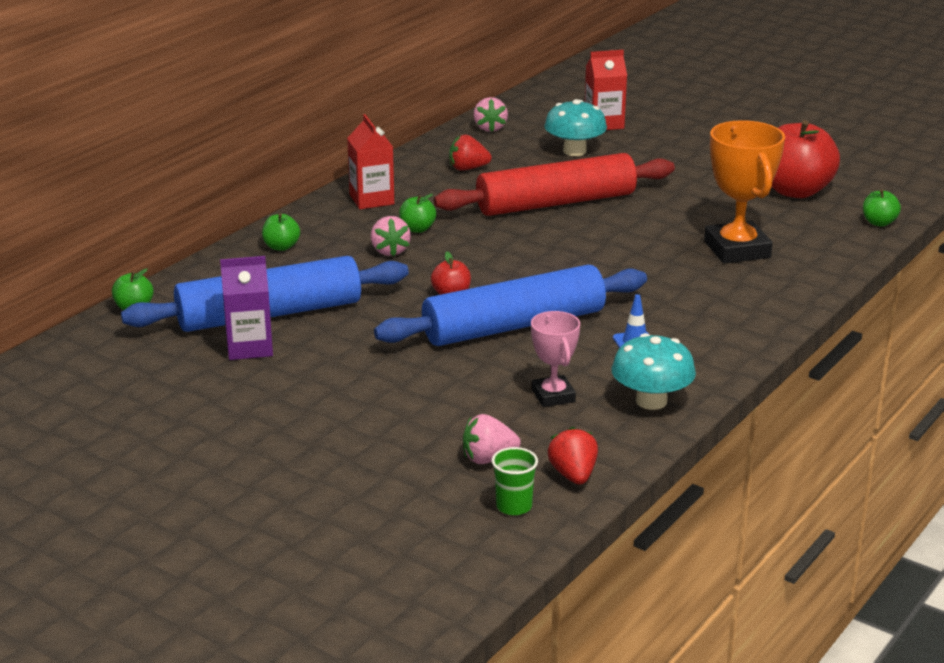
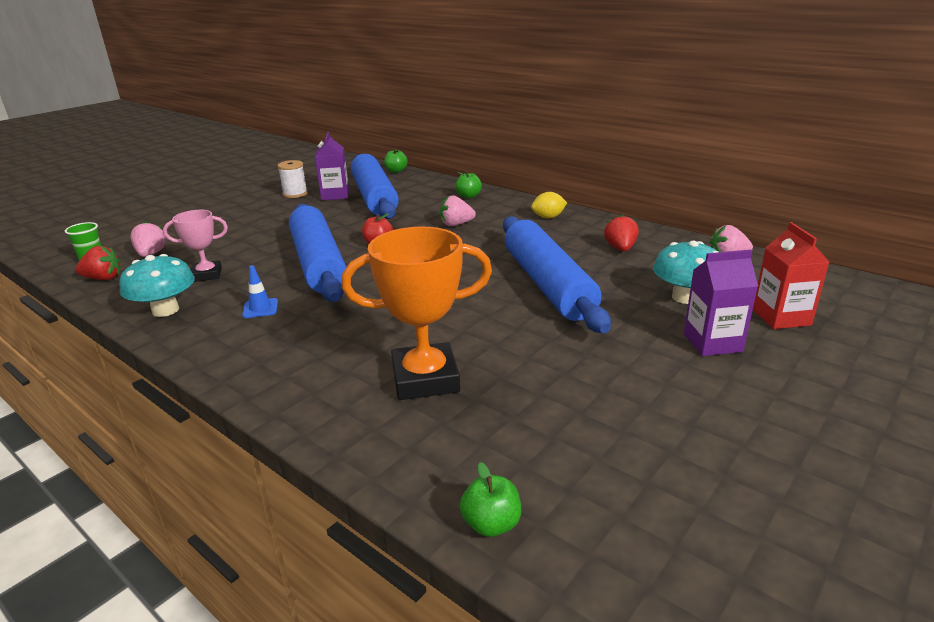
camera: 95 degrees right, 0 degrees up
(233, 384) = (295, 194): none -> white spool
(371, 199) = (548, 217): red carton -> yellow lemon
(417, 229) = (493, 232): green apple -> none
(556, 203) = (547, 284): red rolling pin -> blue rolling pin
(650, 149) = (712, 342): none -> purple carton
(795, 191) = (603, 449): red apple -> none

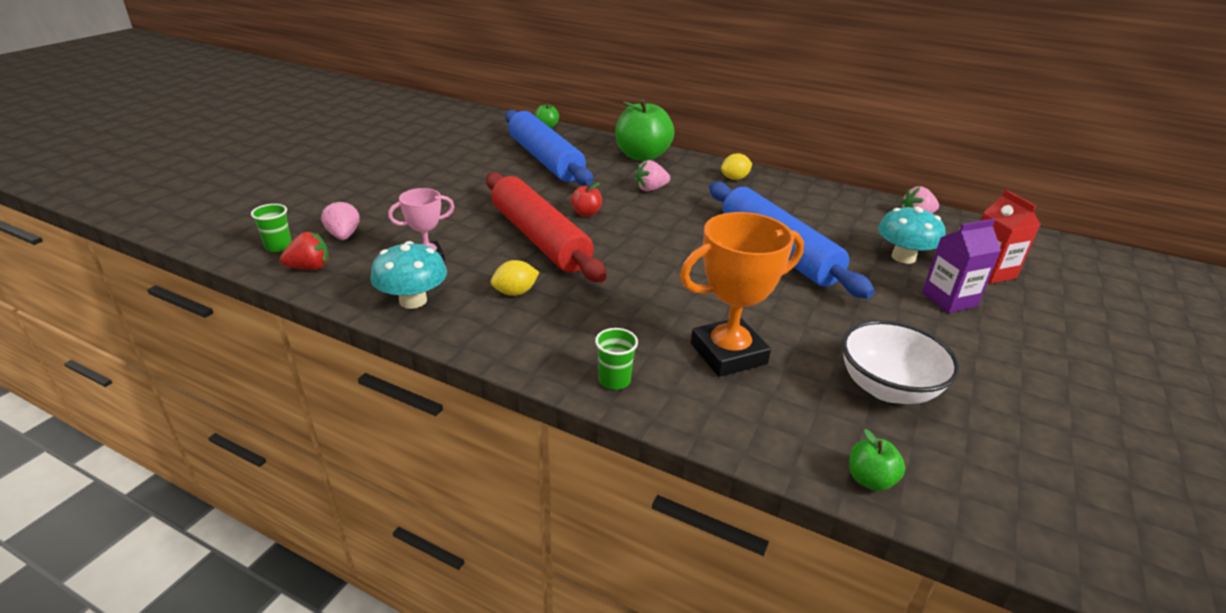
camera: 15 degrees left, 5 degrees up
(260, 308) = (515, 292): blue traffic cone -> yellow lemon
(292, 394) = (614, 380): none -> green cup
(295, 194) = (454, 157): white spool -> none
(318, 263) = (540, 238): blue rolling pin -> red rolling pin
(335, 195) = (500, 157): purple carton -> none
(468, 196) = (642, 156): green apple -> green apple, size x2.18
(578, 428) = (887, 388): none -> white bowl
(620, 249) = (820, 210): red strawberry -> none

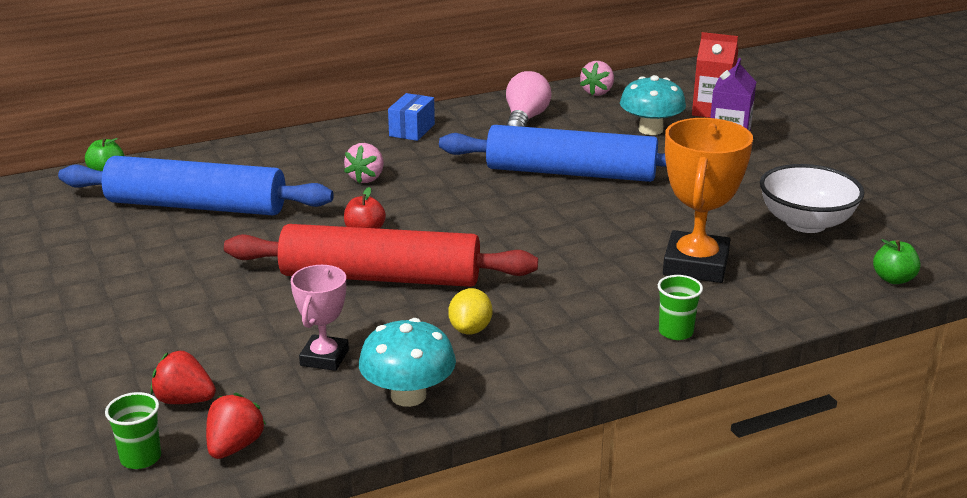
camera: 50 degrees left, 5 degrees down
(344, 235) = (184, 400): pink strawberry -> red strawberry
(642, 156) = (285, 152): green apple -> none
(734, 178) = (412, 130): yellow lemon -> blue box
(821, 206) = (525, 119): none -> pink light bulb

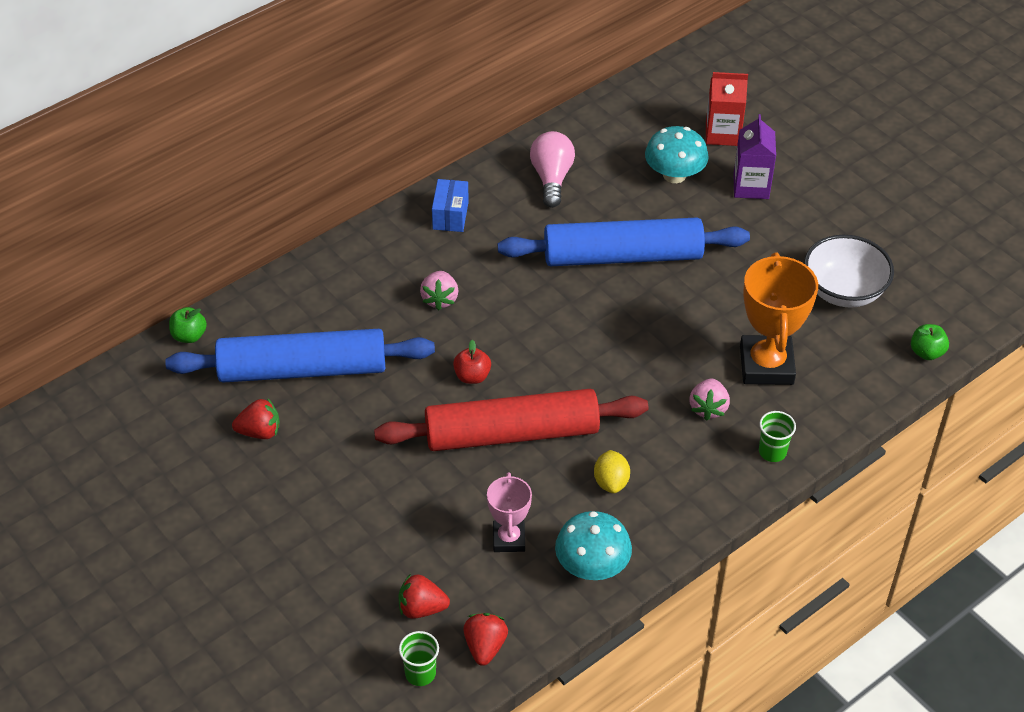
camera: 15 degrees left, 20 degrees up
(120, 241) = (260, 432): none -> red strawberry
(597, 92) = (605, 120): pink strawberry -> pink strawberry (708, 408)

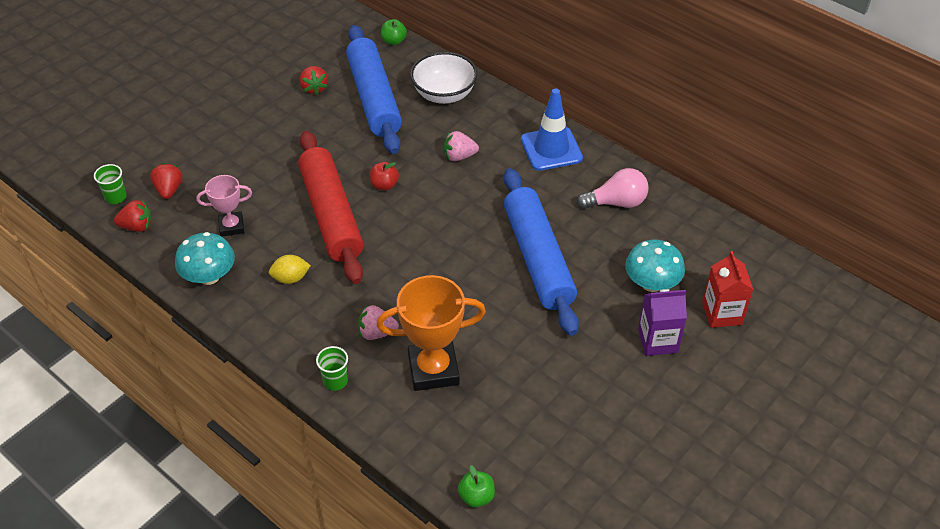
camera: 80 degrees right, 0 degrees up
(450, 215) = (551, 149): blue box -> blue traffic cone
(843, 291) = (540, 423): white bowl -> white bowl (444, 94)

